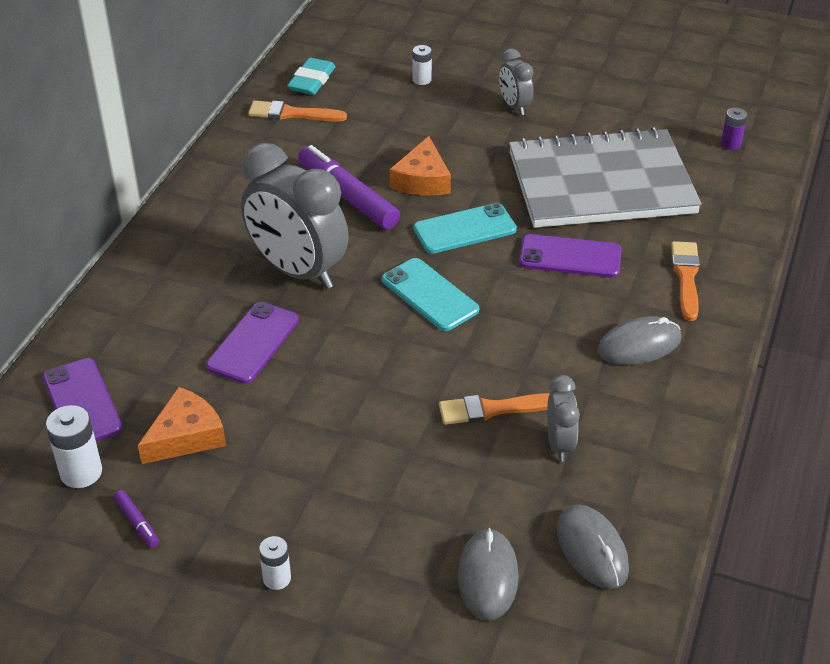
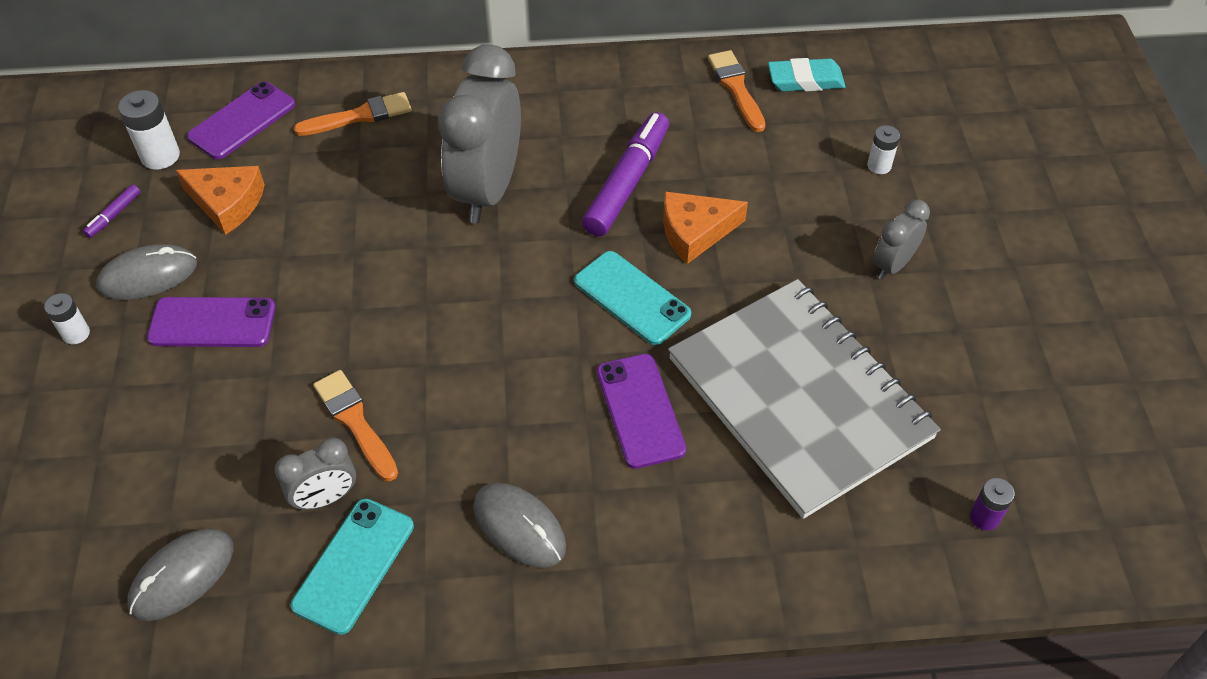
camera: 65 degrees right, 10 degrees up
(253, 343) = (368, 199): purple phone -> purple phone (212, 323)
(429, 295) = (506, 306): turquoise phone -> turquoise phone (354, 565)
(488, 576) = (120, 495): grey mouse -> grey mouse (148, 276)
(686, 277) = (669, 542): orange brush -> orange brush (359, 116)

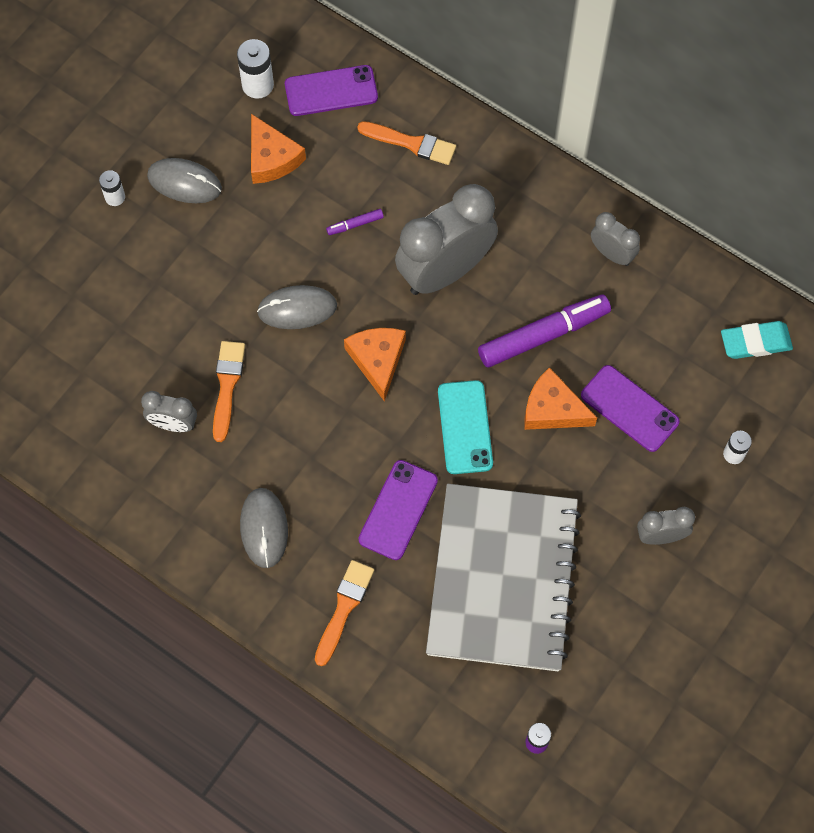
camera: 40 degrees right, 15 degrees up
(114, 215) = (196, 116): purple marker -> purple marker (355, 224)
(182, 576) = (64, 413): grey mouse -> grey mouse (297, 309)
(212, 323) = (197, 249): purple phone -> purple phone (629, 408)
(354, 565) = (157, 479): turquoise phone -> none
(493, 298) = (377, 360): none -> orange cheese
(623, 91) = (612, 254): none -> grey clock
(736, 88) = (697, 312): orange brush -> orange brush (344, 608)
(805, 80) = (755, 342): turquoise eraser -> turquoise eraser turned 45 degrees counterclockwise

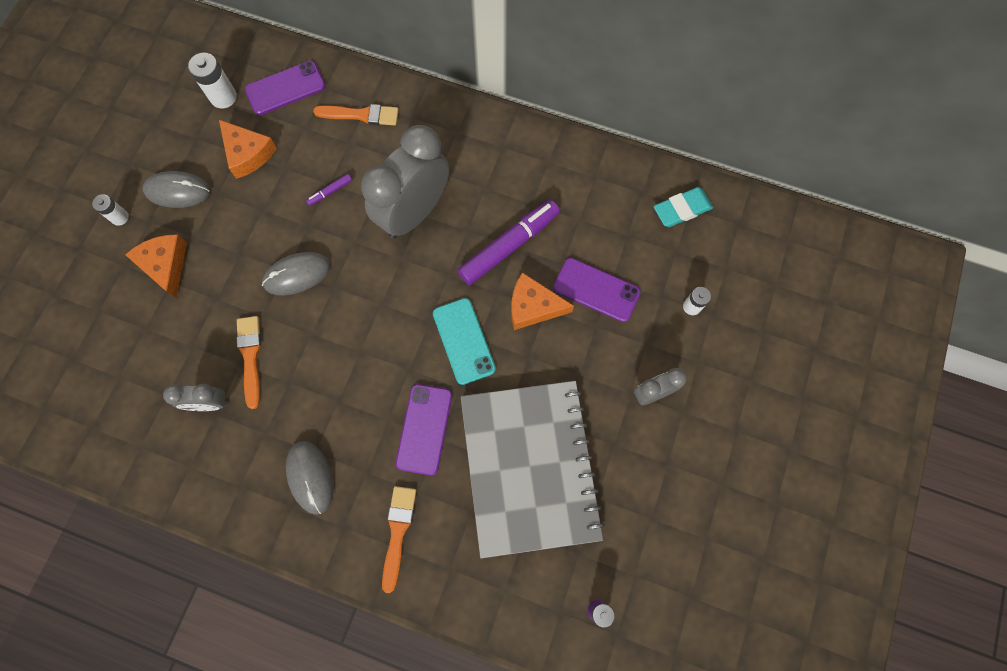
camera: 15 degrees left, 5 degrees up
(377, 360) = (376, 302): orange cheese -> orange cheese (165, 265)
(612, 254) = (547, 165): grey clock -> none

